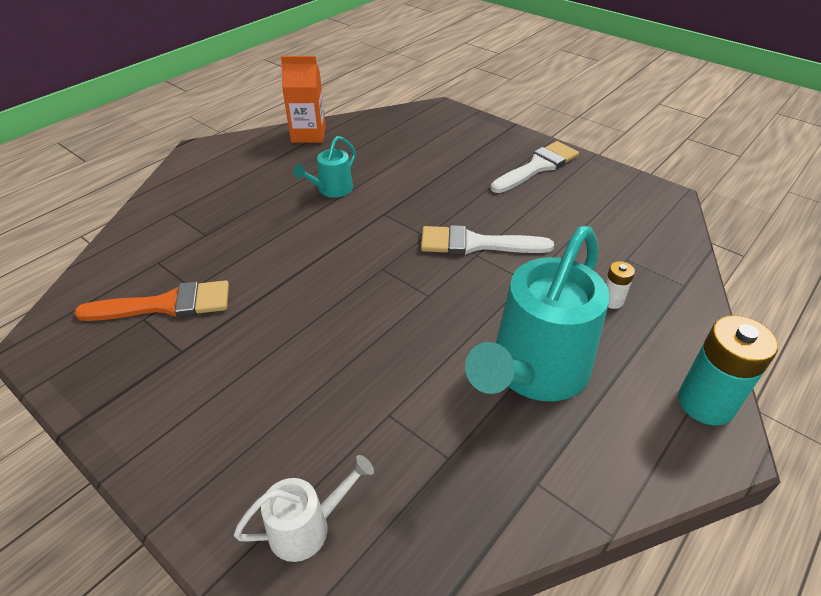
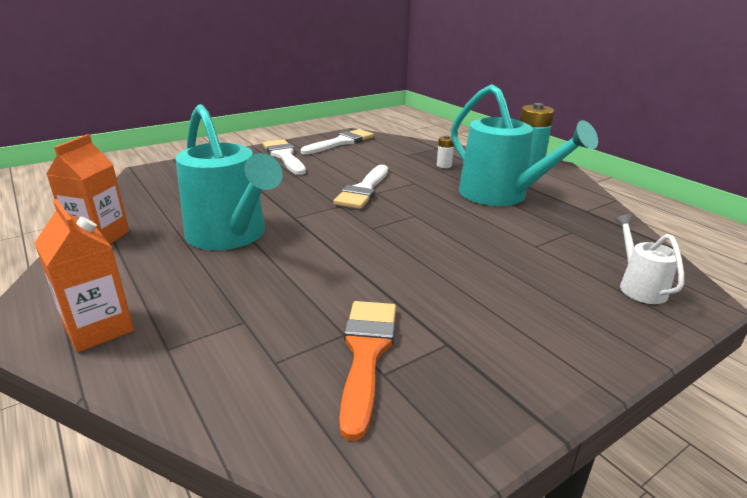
camera: 75 degrees left, 15 degrees down
(192, 179) = (99, 328): none -> orange carton
(331, 190) = (231, 236): turquoise watering can -> turquoise watering can, size x2.10
(621, 194) = (341, 142): none -> white brush

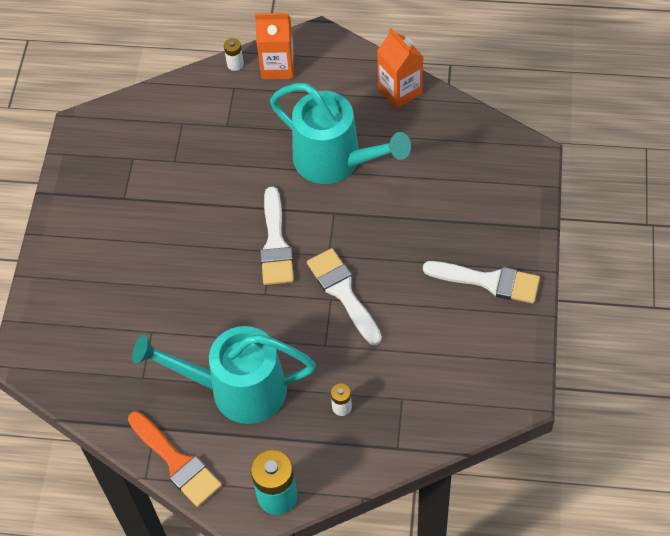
camera: 135 degrees right, 30 degrees up
(113, 370) = (235, 64): none -> white battery
(231, 236) = (336, 161): turquoise watering can -> turquoise watering can turned 150 degrees counterclockwise
(341, 142) = (494, 362): white brush -> white brush (275, 244)
(366, 353) = (151, 160): orange brush -> orange brush (177, 462)
(638, 286) = (61, 339): white watering can -> none

